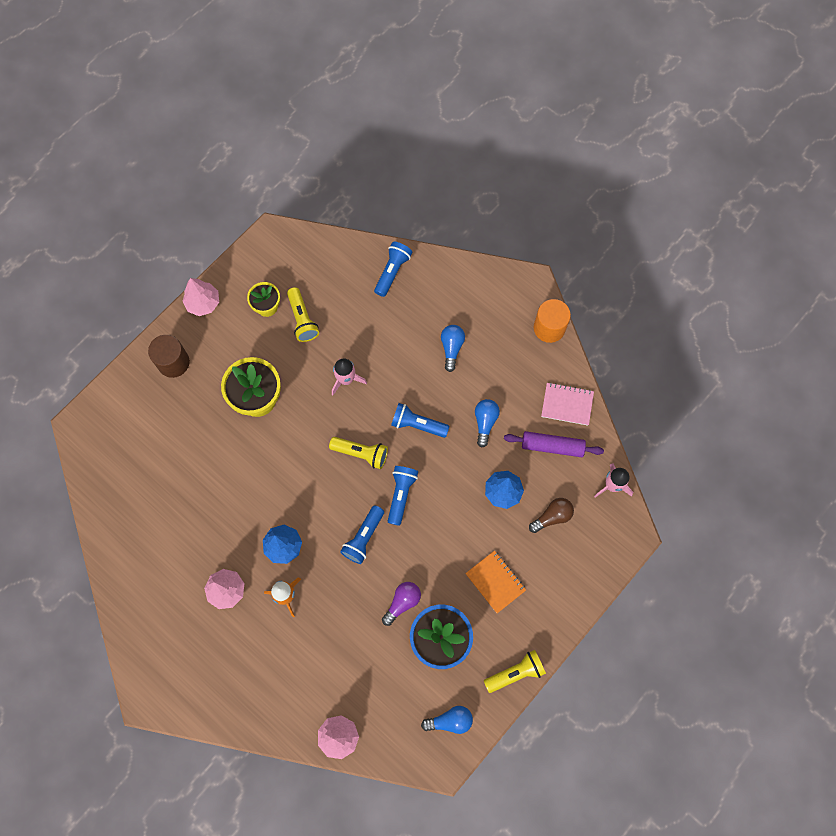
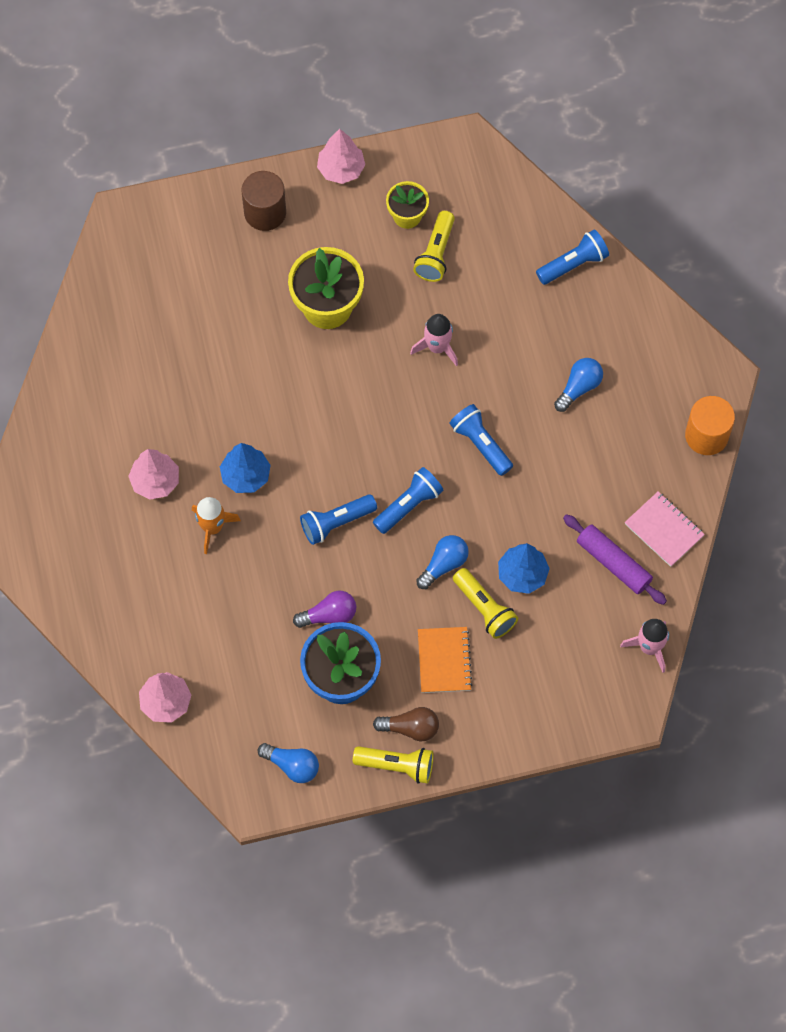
camera: 35 degrees right, 5 degrees down
(361, 453) = (397, 435): yellow flashlight -> yellow flashlight (484, 608)
(485, 422) = (557, 490): blue light bulb -> blue light bulb (444, 564)
(552, 517) = (557, 636): brown light bulb -> brown light bulb (410, 728)

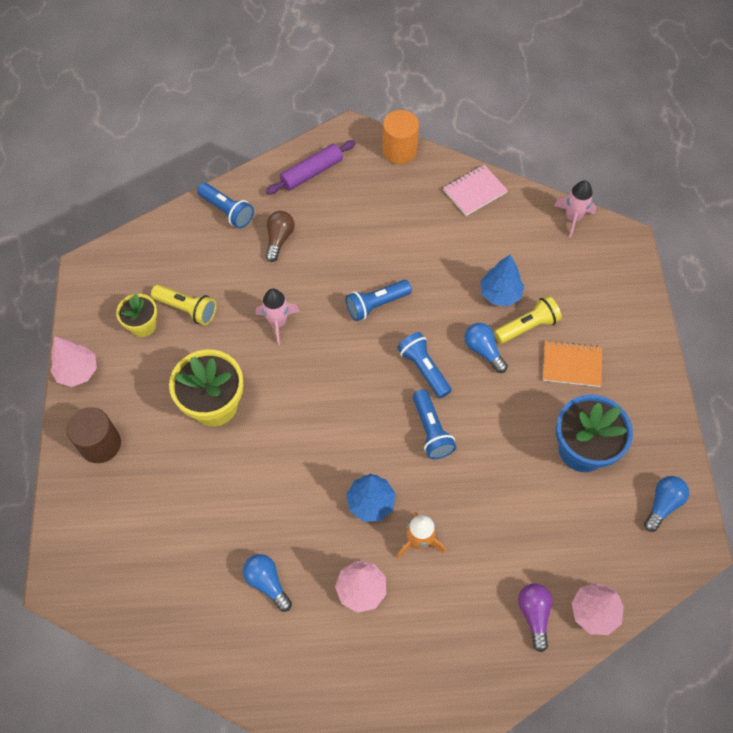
camera: 80 degrees left, 5 degrees down
(329, 615) = (520, 450): purple light bulb -> purple light bulb (534, 615)
(397, 766) = (665, 417): yellow flashlight -> none
(410, 728) = (631, 401): brown light bulb -> brown light bulb (279, 239)
(573, 264) = (227, 211): blue flashlight -> blue flashlight turned 150 degrees clockwise
(579, 387) = (340, 226): blue light bulb -> blue light bulb (267, 583)
(613, 563) = (498, 229): purple rolling pin -> purple rolling pin (311, 172)

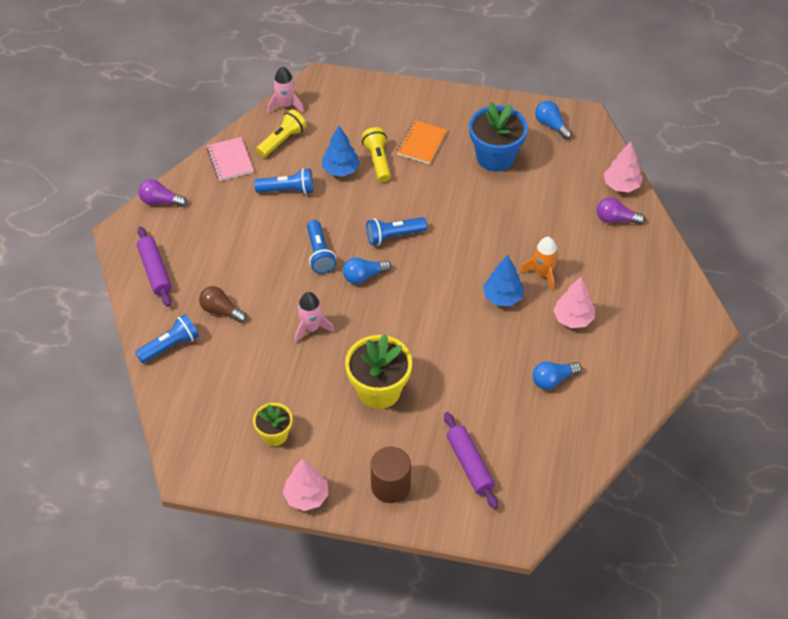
camera: 75 degrees left, 10 degrees down
(138, 516) = (469, 464): none -> purple rolling pin
(187, 309) = (270, 396): yellow flashlight -> yellow flashlight (282, 140)
(399, 150) = (160, 201): orange cylinder -> purple light bulb
(431, 430) = (451, 244): blue flashlight -> blue flashlight (287, 190)
(483, 351) = (390, 194): blue light bulb -> blue light bulb (364, 276)

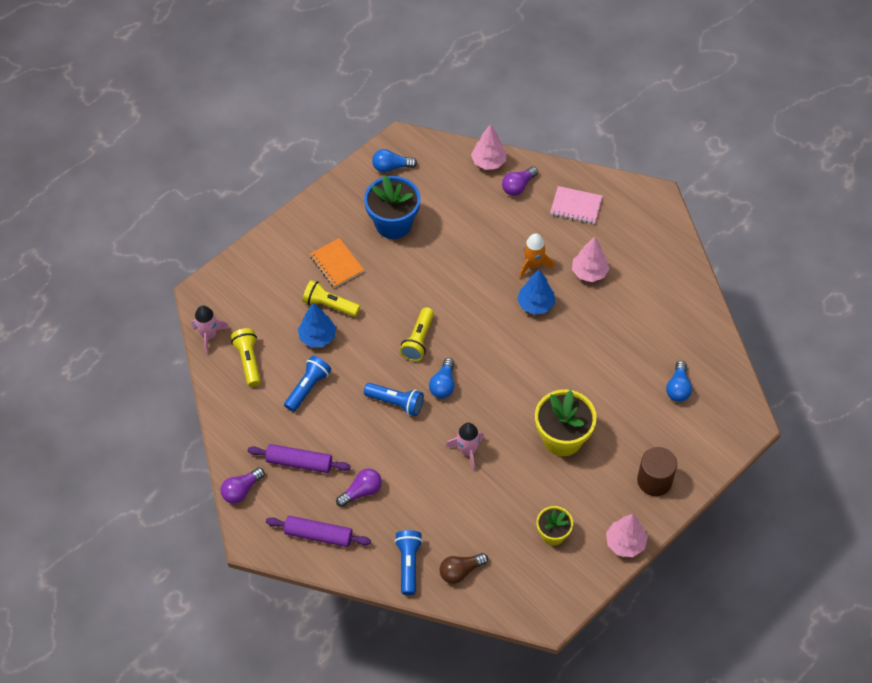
camera: 55 degrees left, 5 degrees up
(216, 277) = (362, 491): none -> purple light bulb
(221, 310) = (400, 507): brown light bulb -> brown light bulb (460, 571)
(230, 160) = (238, 412): pink notebook -> pink notebook (576, 206)
(394, 236) = (418, 340): blue flashlight -> yellow flashlight
(469, 464) = (671, 418): purple rolling pin -> purple rolling pin (299, 462)
(553, 380) = (634, 319): blue light bulb -> blue light bulb (678, 388)

